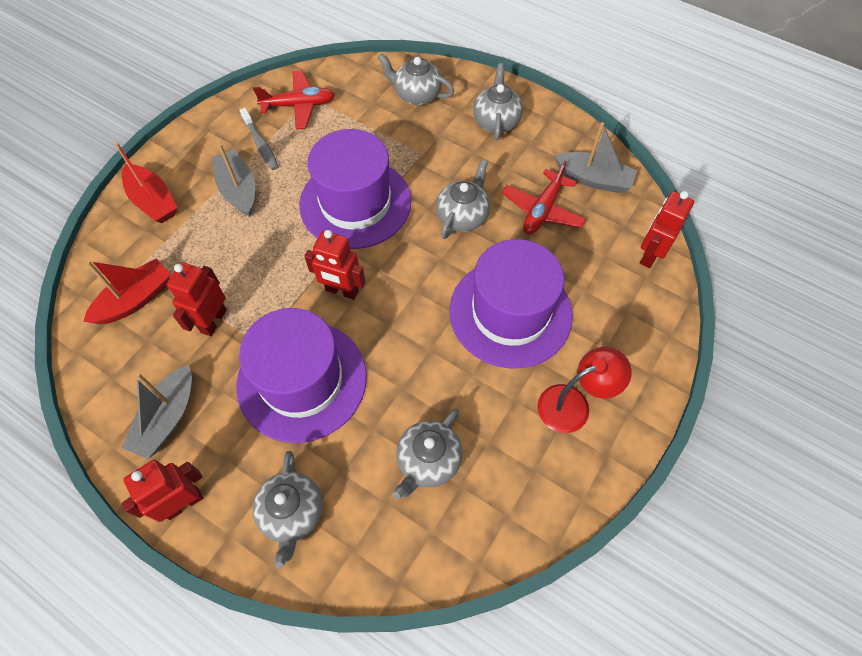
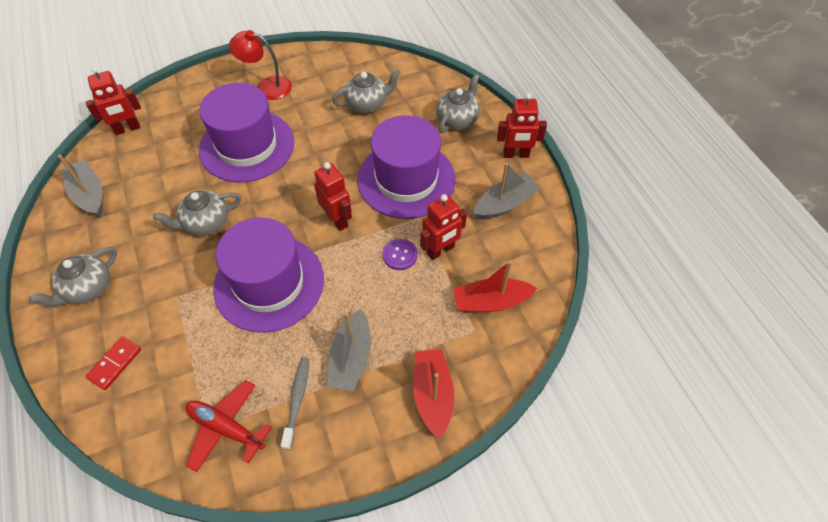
camera: 145 degrees left, 5 degrees down
(253, 293) = (400, 255): none -> purple button
(416, 95) = (115, 364): grey teapot -> red domino
(542, 210) = (150, 194): red plane -> none

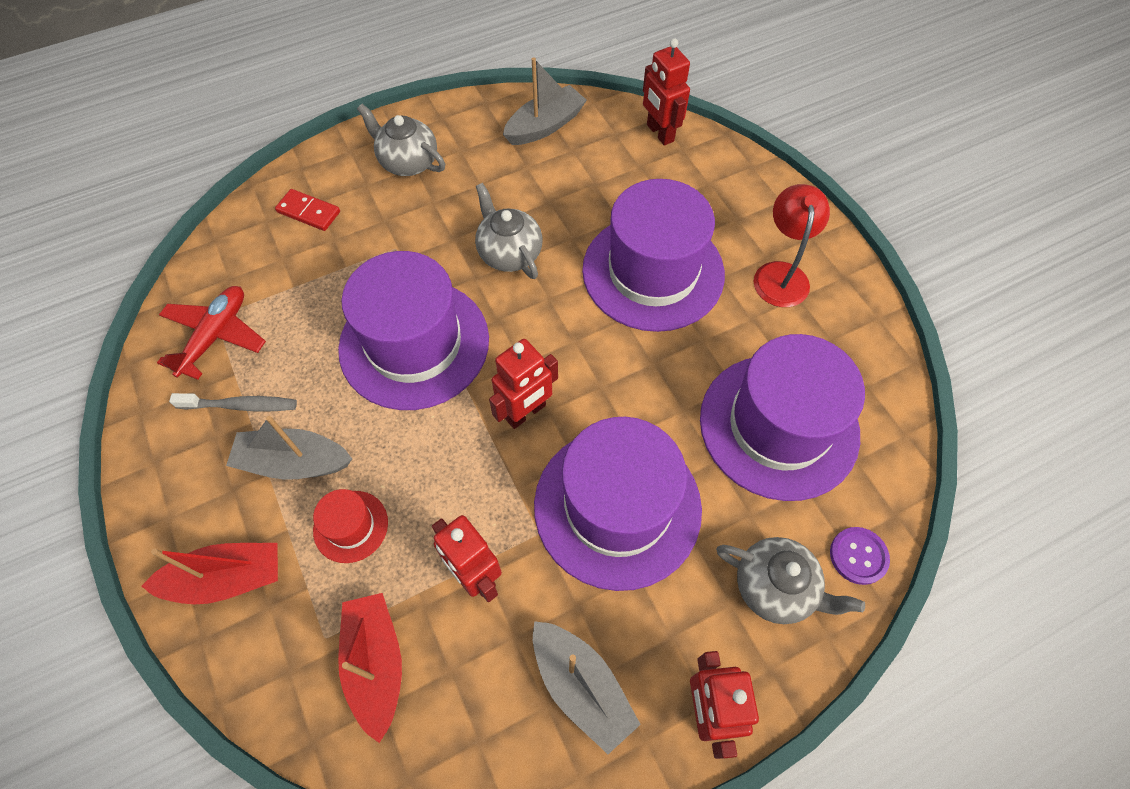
camera: 85 degrees right, 5 degrees up
(367, 104) = (778, 426): grey teapot -> purple hat
(400, 255) = (464, 510): purple button -> purple button (858, 556)
(403, 319) = (350, 526): none -> red hat

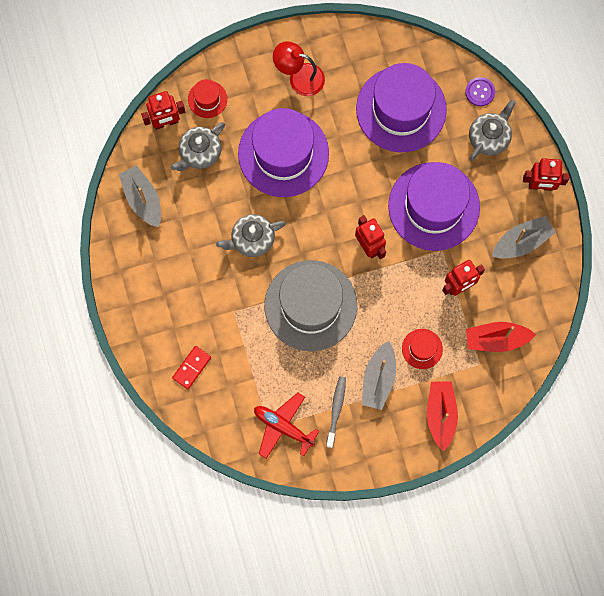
camera: 80 degrees left, 15 degrees up
(408, 162) = (158, 298): grey teapot -> grey teapot (200, 153)
(414, 343) = (310, 305): purple hat -> grey hat
(708, 171) = (207, 99): none -> red hat

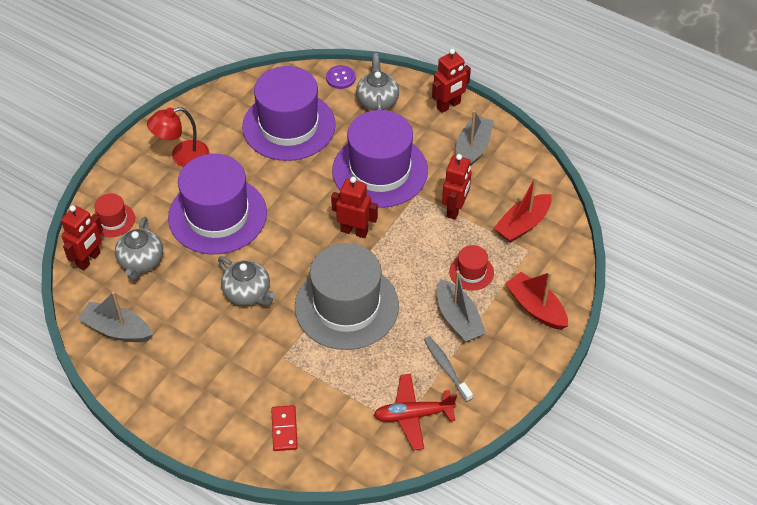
camera: 40 degrees left, 25 degrees down
(252, 239) = (248, 293): grey teapot -> grey teapot turned 75 degrees counterclockwise

